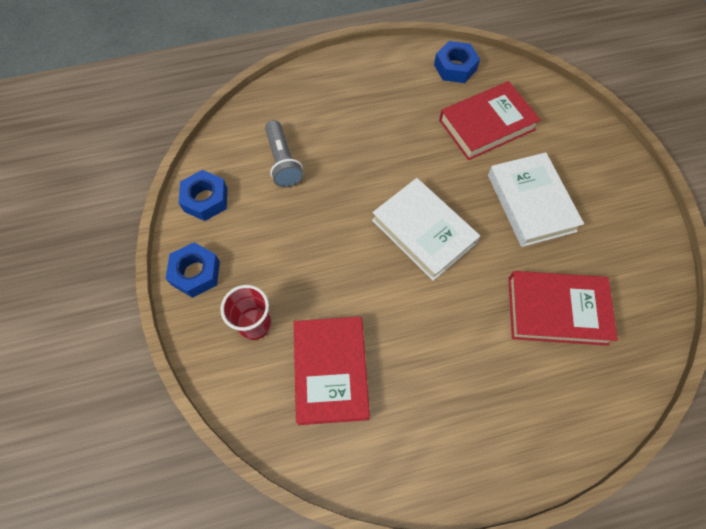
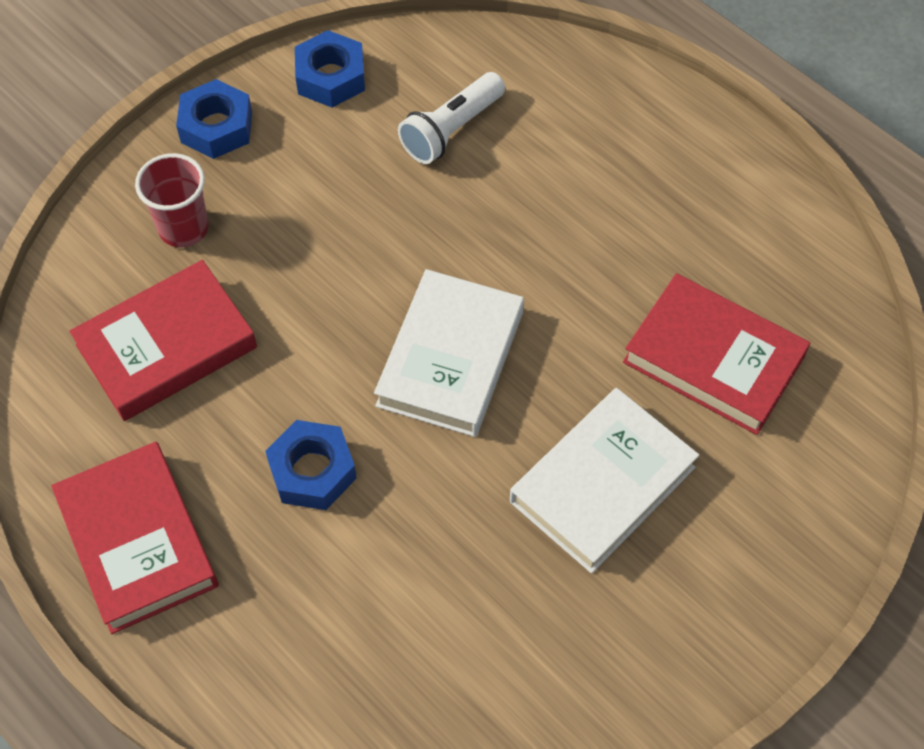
camera: 60 degrees right, 5 degrees down
(283, 161) = (451, 130): grey flashlight -> white flashlight
(455, 67) = (800, 264): blue nut -> blue nut (312, 471)
(557, 310) = (427, 595): red book -> red book (138, 541)

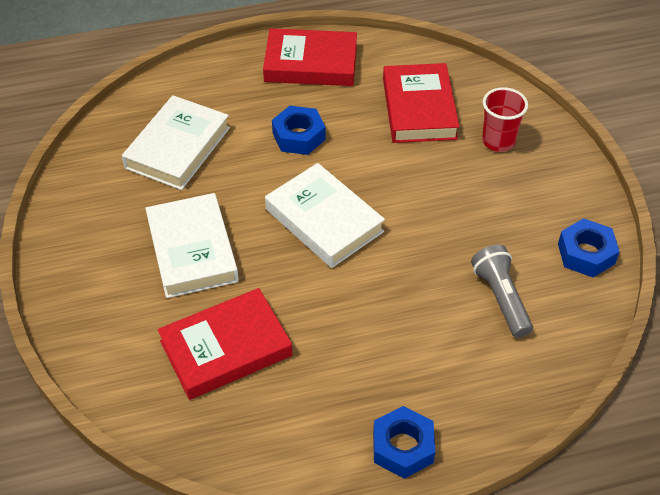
camera: 120 degrees right, 10 degrees down
(216, 127) = (572, 182): blue nut -> blue nut (402, 447)
(433, 624) = (177, 147): none -> white book
(451, 130) = (501, 298): white flashlight -> grey flashlight

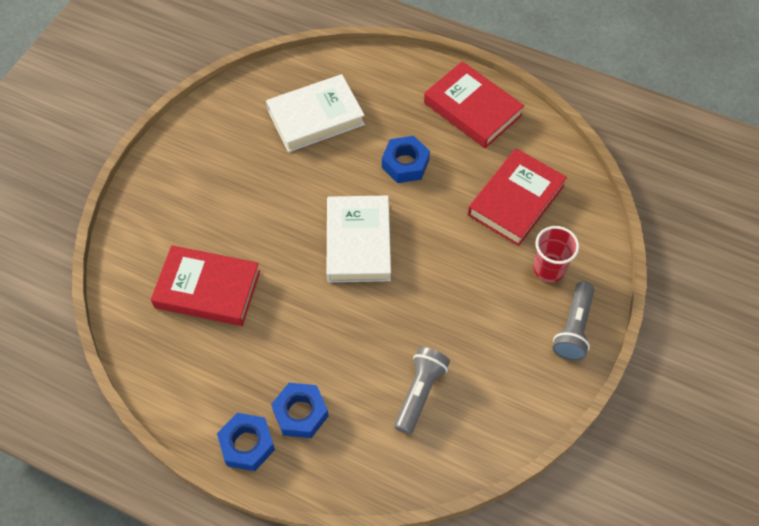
camera: 40 degrees right, 10 degrees up
(192, 250) = (253, 203): white book -> none
(562, 170) = (573, 328): none -> grey flashlight
(586, 254) = (519, 407): blue nut -> blue nut (300, 413)

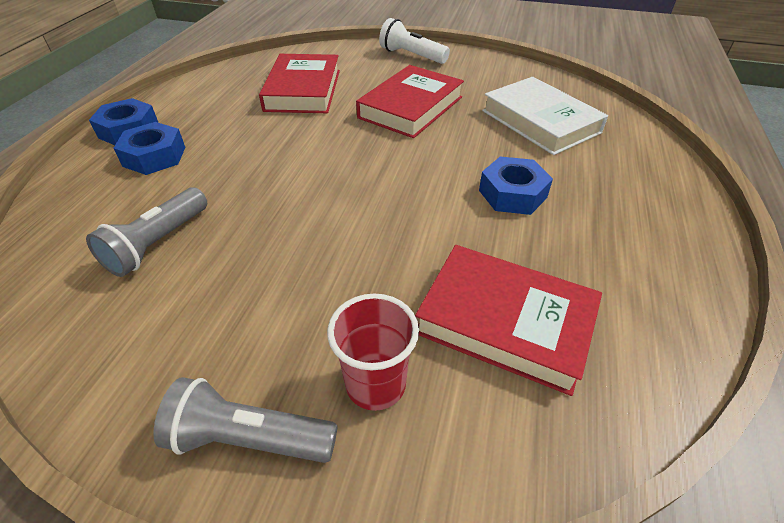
camera: 80 degrees right, 15 degrees down
(160, 184) = (411, 56): none -> white flashlight
(358, 242) = (378, 169): white book -> none
(419, 393) = (158, 243): grey flashlight -> grey flashlight turned 105 degrees clockwise
(472, 109) = (654, 250): red book -> red book (410, 107)

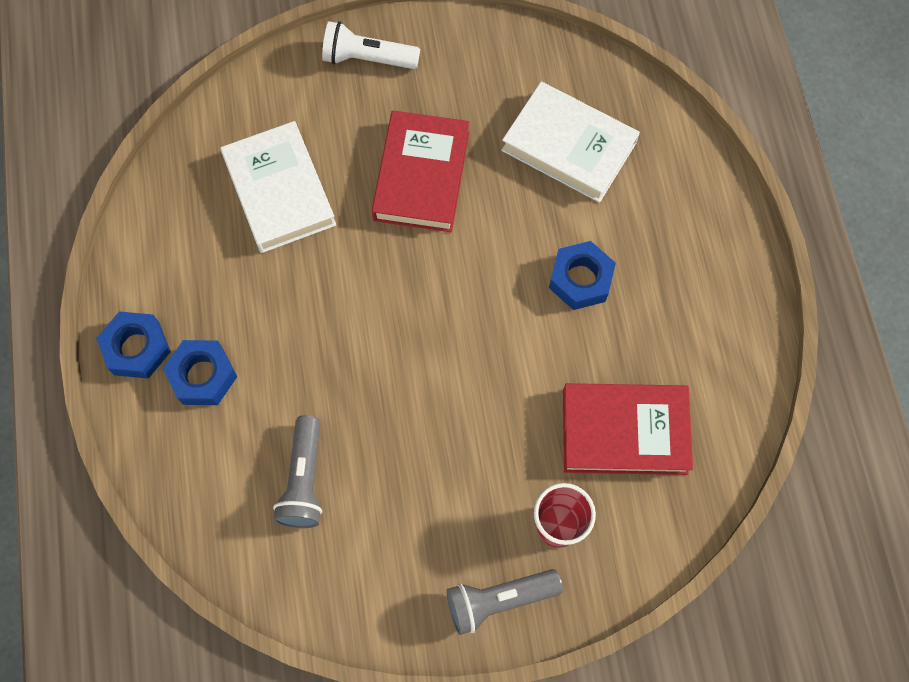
camera: 25 degrees left, 25 degrees up
(303, 90) = (279, 191): red book -> white book

